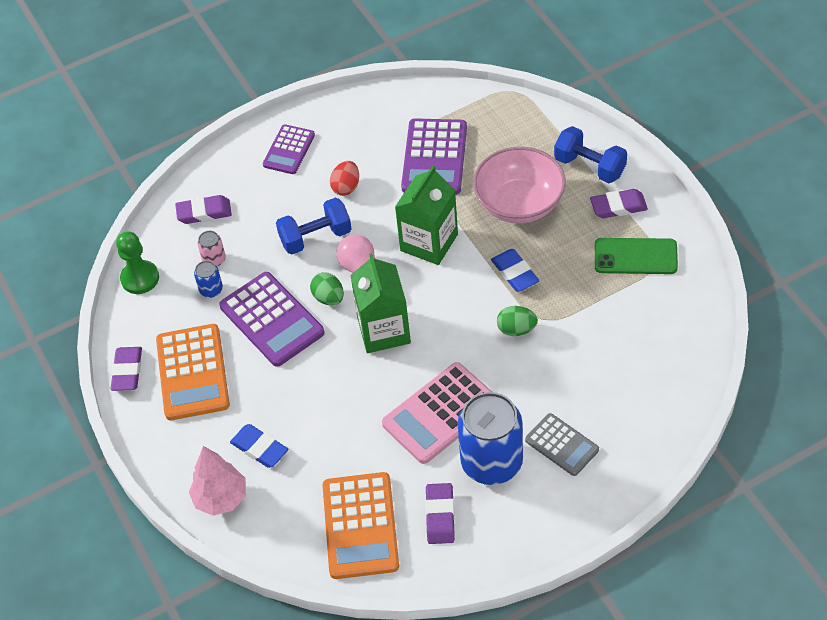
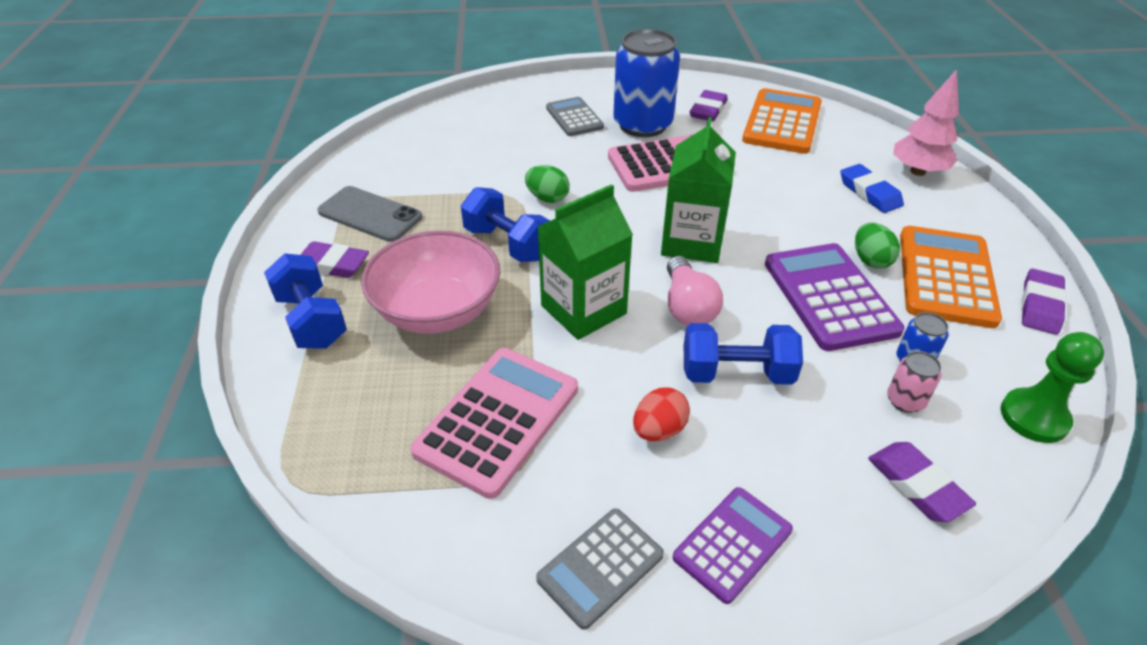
camera: 160 degrees left, 10 degrees down
(204, 212) = (917, 485): purple eraser -> purple eraser turned 45 degrees clockwise
(328, 298) = (745, 295): green egg -> green egg (870, 260)
(345, 118) = (600, 567): none -> grey calculator
(434, 158) = (498, 420): purple calculator -> pink calculator
(515, 273) = (507, 244): blue eraser -> blue dumbbell
(635, 256) = (370, 214): green phone -> grey phone

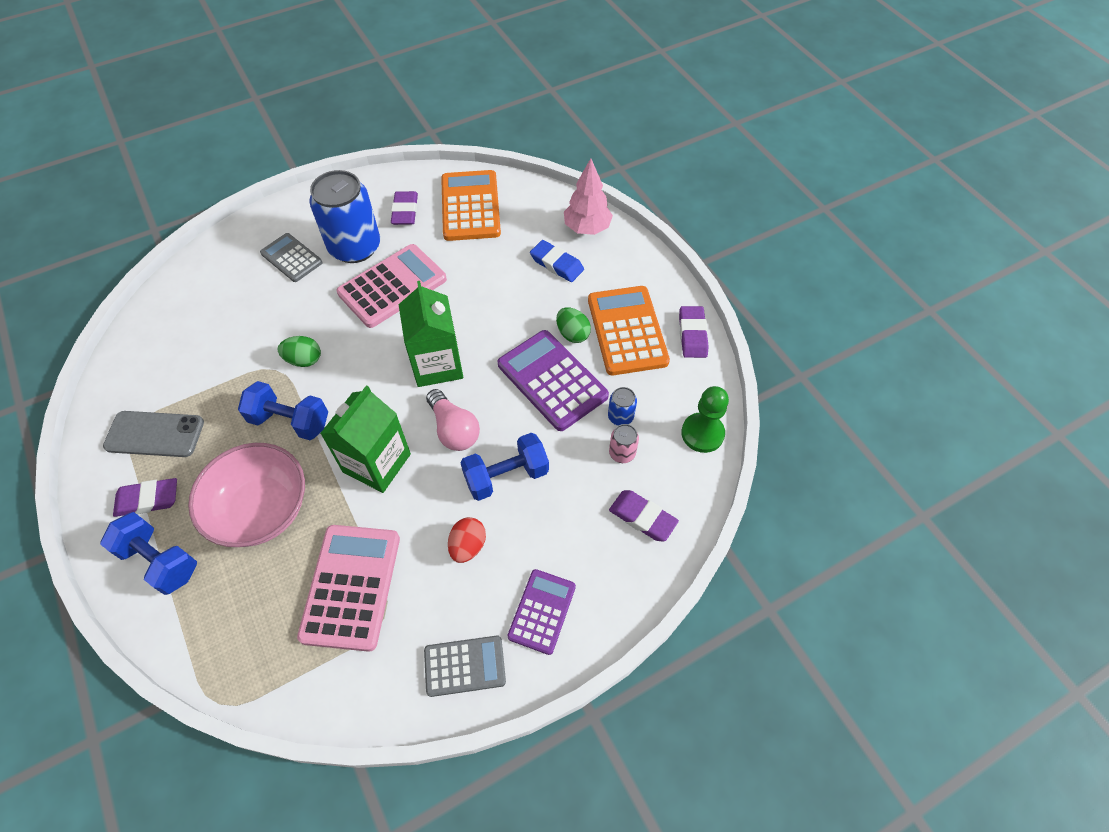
camera: 25 degrees left, 15 degrees up
(600, 567) = (464, 666): grey calculator -> grey calculator turned 120 degrees counterclockwise

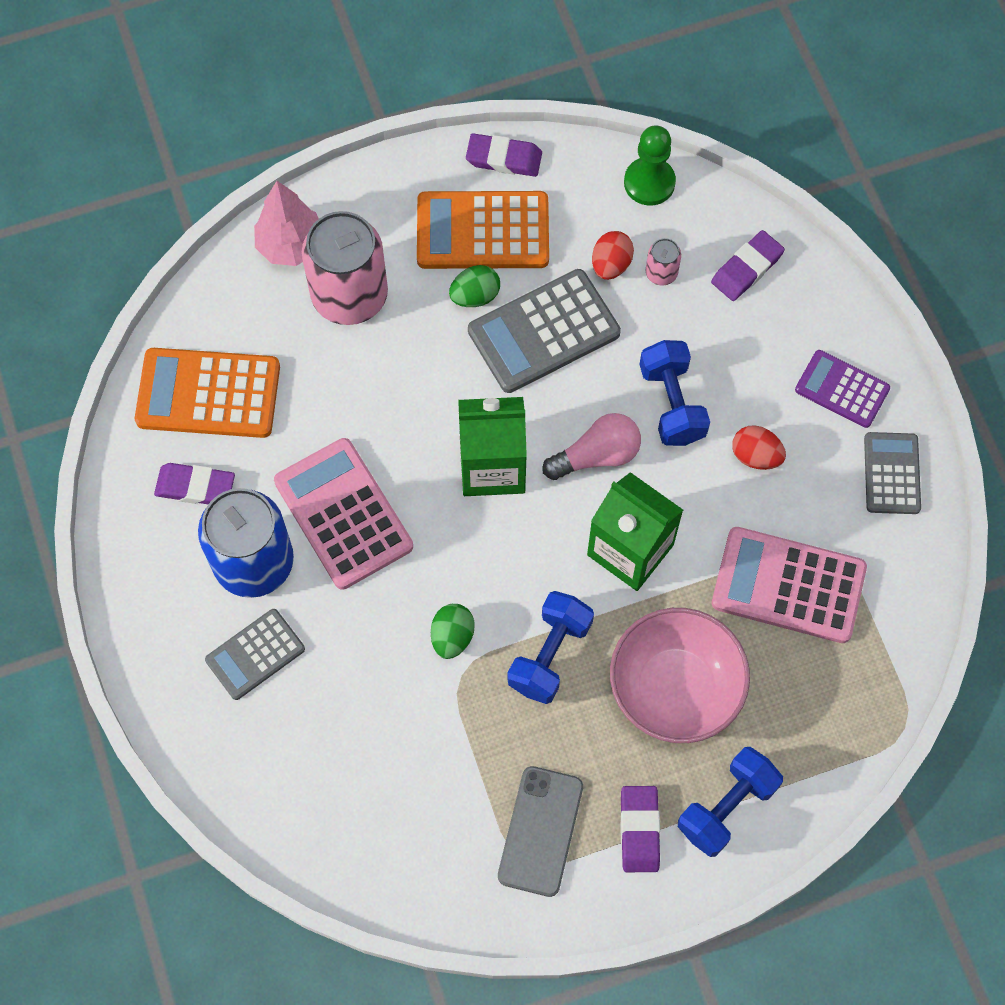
camera: 80 degrees left, 10 degrees up
(552, 380) = (543, 332): purple calculator -> grey calculator
(556, 264) = (349, 295): blue eraser -> pink can
(620, 416) = (611, 265): blue can -> red egg

